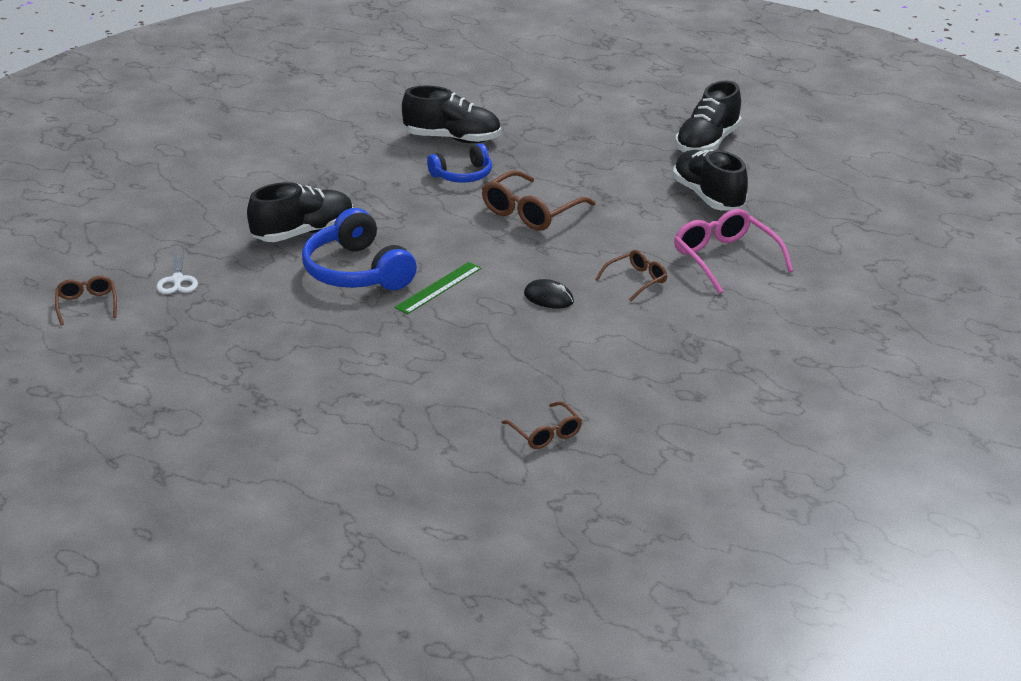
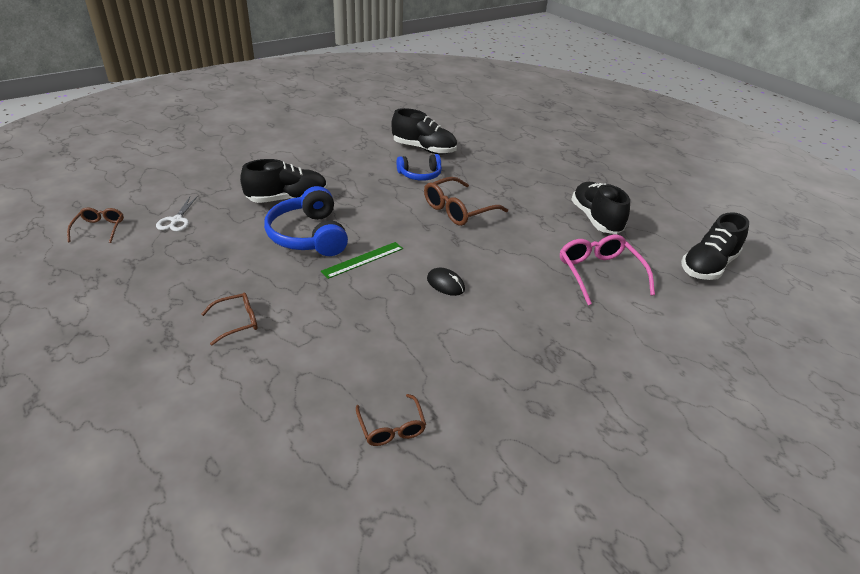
camera: 10 degrees right, 5 degrees up
(637, 280) = (522, 280): brown glasses -> brown glasses (238, 322)
(707, 143) = (603, 179): black shoe -> black shoe (708, 266)

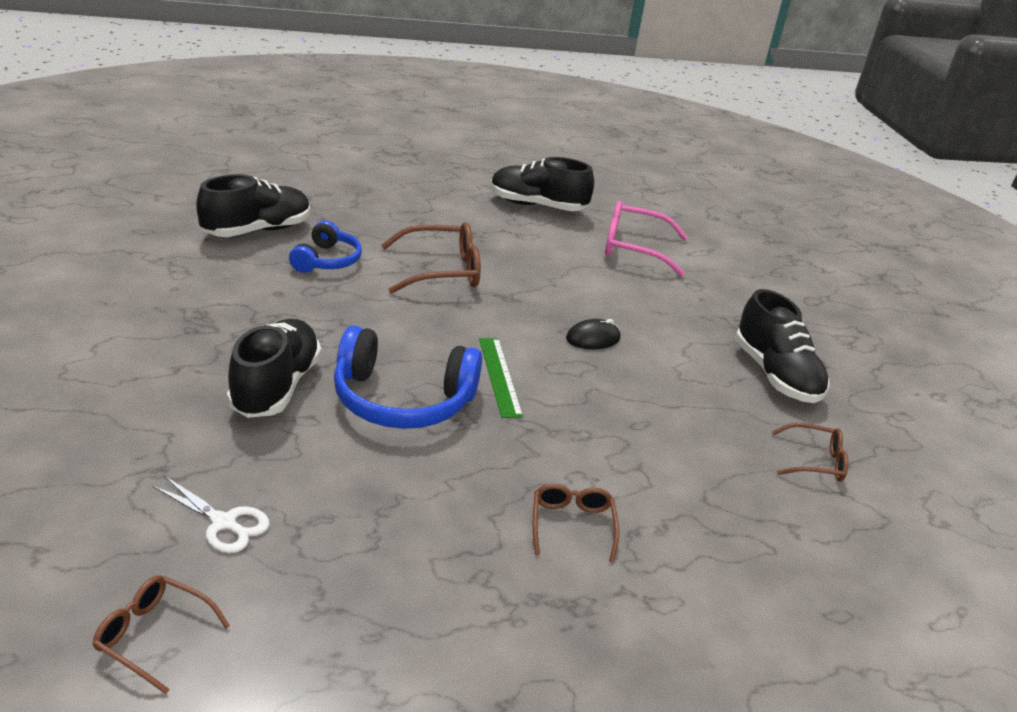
camera: 65 degrees left, 5 degrees down
(457, 210) = (443, 271): brown glasses -> brown glasses turned 90 degrees counterclockwise
(708, 266) = (657, 196): black shoe -> black shoe (775, 375)

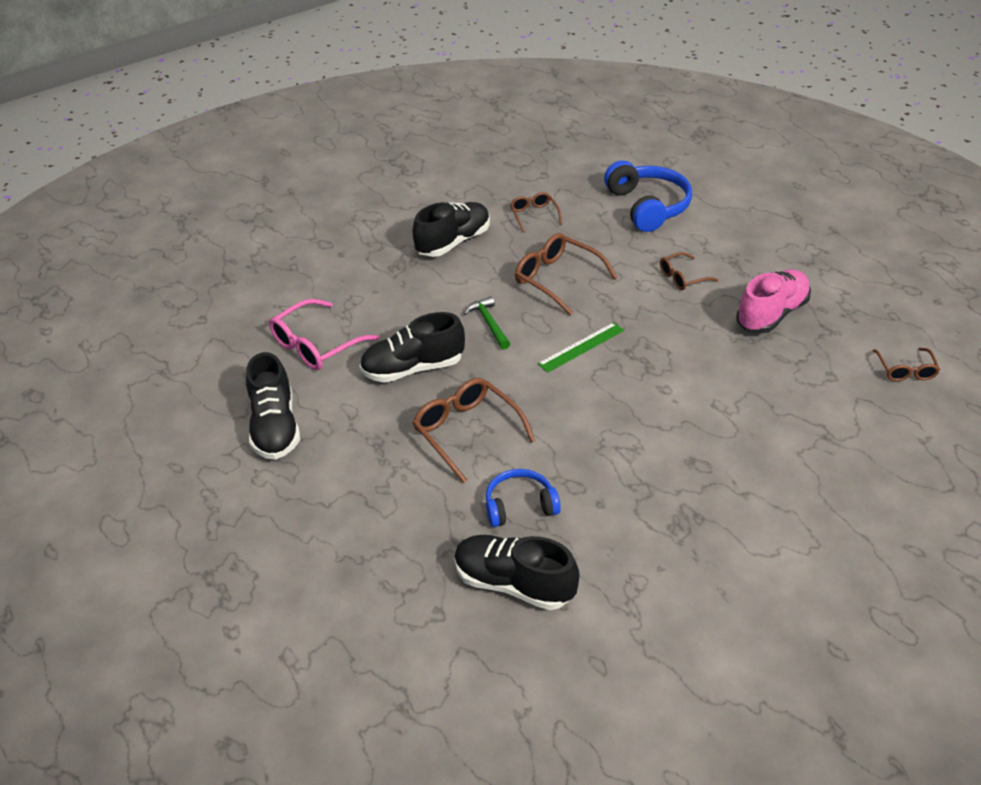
camera: 110 degrees left, 10 degrees up
(224, 523) = (826, 389): white scissors -> none
(276, 387) = (706, 436): black shoe -> black shoe (413, 368)
(402, 400) = (654, 376): blue headphones -> blue headphones (648, 206)
(414, 567) = (771, 314): none -> pink shoe
(593, 338) = (489, 323): black mouse -> green hammer
(632, 248) = (315, 346): pink glasses -> pink glasses turned 60 degrees clockwise
(647, 415) = (556, 279): none -> brown glasses

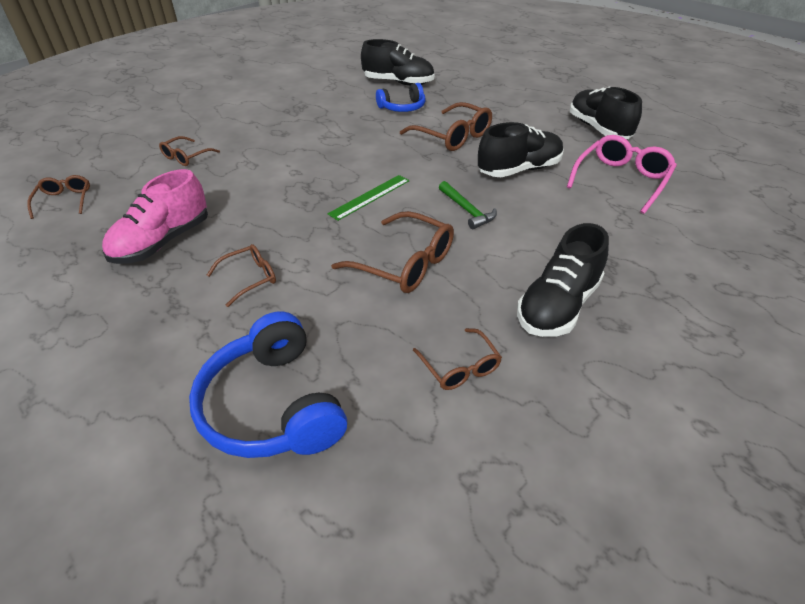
camera: 170 degrees right, 0 degrees up
(806, 426) = (186, 157): none -> brown glasses

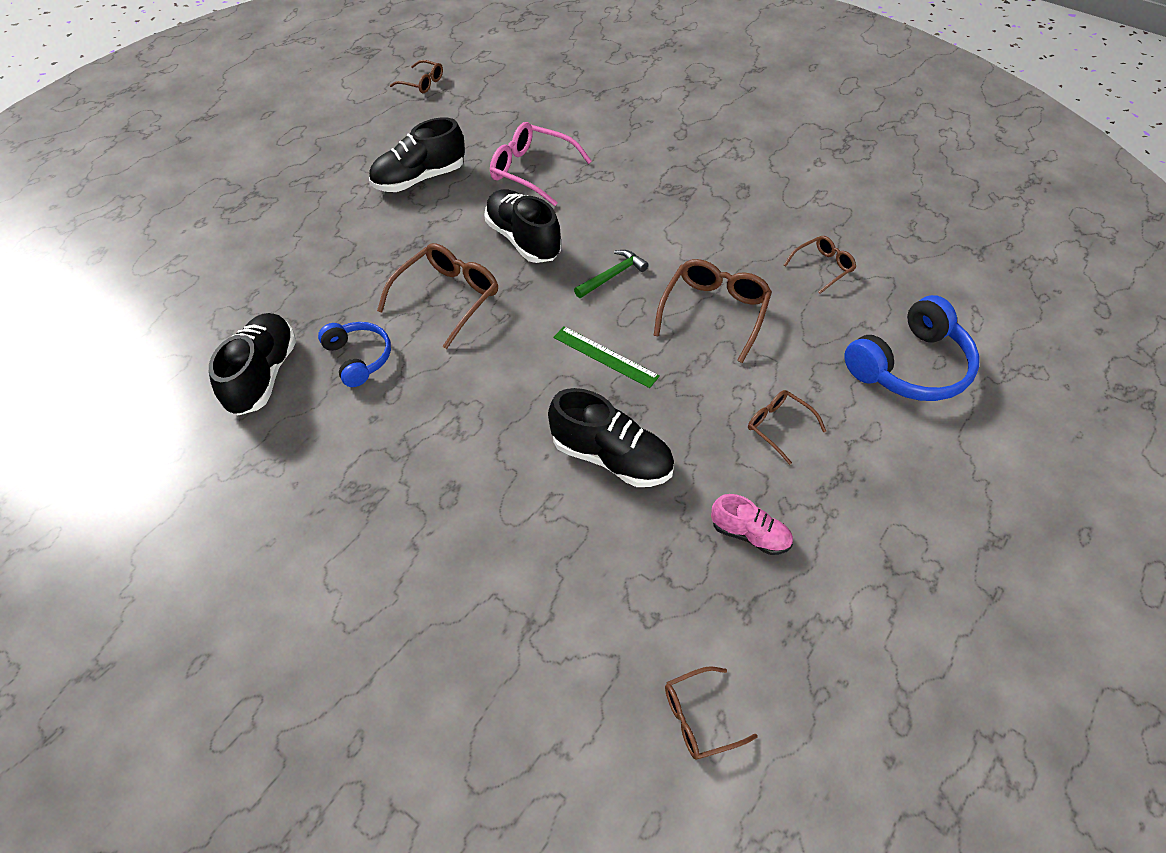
camera: 100 degrees left, 10 degrees up
(163, 242) = (749, 534): pink shoe -> pink shoe, size x0.59
(186, 157) = (543, 598): brown glasses -> brown glasses (422, 83)
(558, 306) = (734, 217): black shoe -> black shoe (611, 458)

